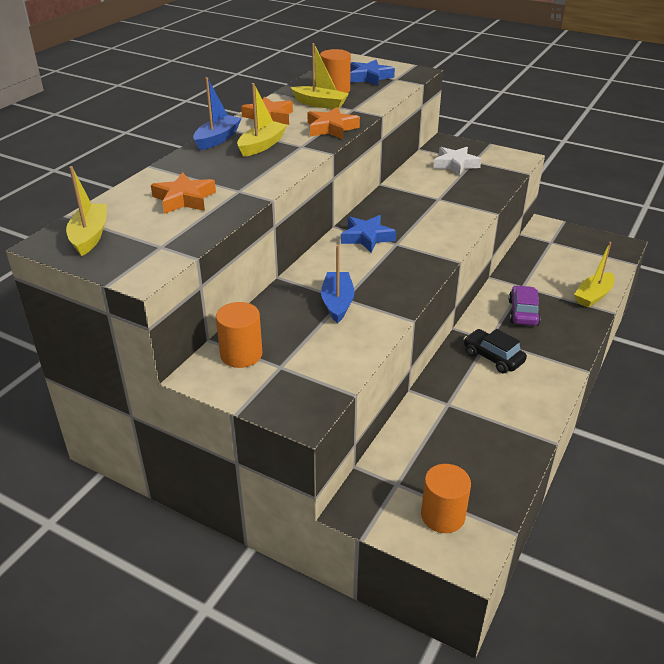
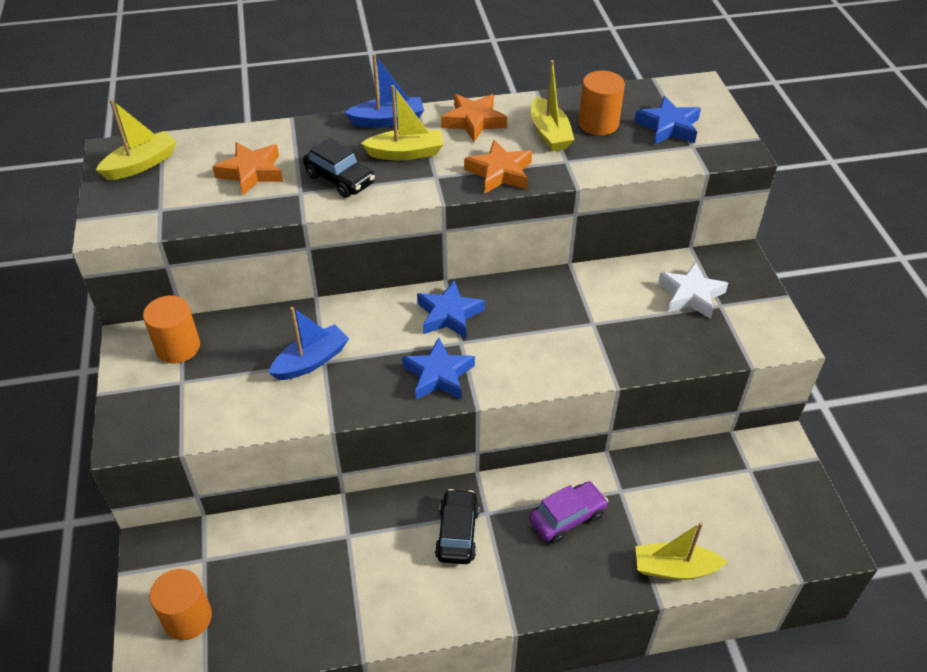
camera: 50 degrees right, 10 degrees up
(249, 173) = (340, 179): none -> black car
(414, 262) = (438, 375): none -> blue star

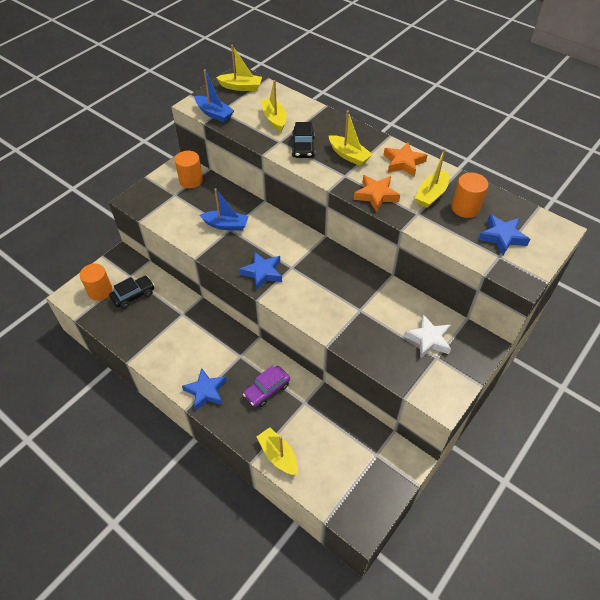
camera: 50 degrees right, 5 degrees up
(251, 172) = (274, 119): orange star -> yellow boat
(388, 121) = (364, 135): blue boat -> blue boat (214, 114)
(449, 315) = (304, 252): blue star -> blue star (206, 391)
(457, 533) = (219, 352): black car -> black car (133, 295)
(567, 517) = (267, 390): purple car -> purple car turned 120 degrees clockwise

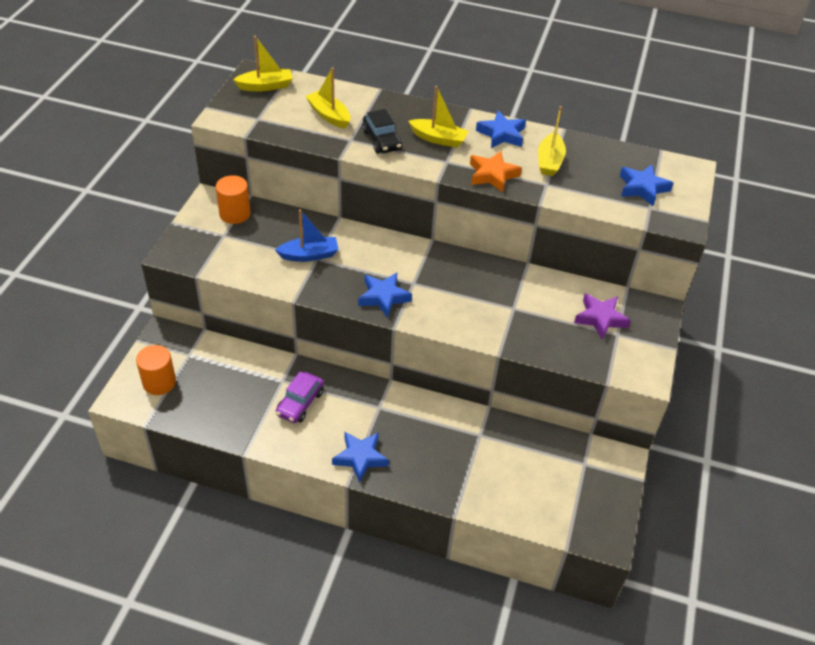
camera: 25 degrees left, 5 degrees down
(133, 295) = (207, 376): black car -> none
(214, 114) = (252, 123): blue boat -> none
(267, 390) = (431, 434): purple car -> purple car (300, 403)
(278, 455) = (481, 499): yellow boat -> none
(403, 163) = (502, 134): orange star -> blue star
(428, 339) = (600, 318): white star -> purple star
(465, 208) = (591, 167): orange cylinder -> none

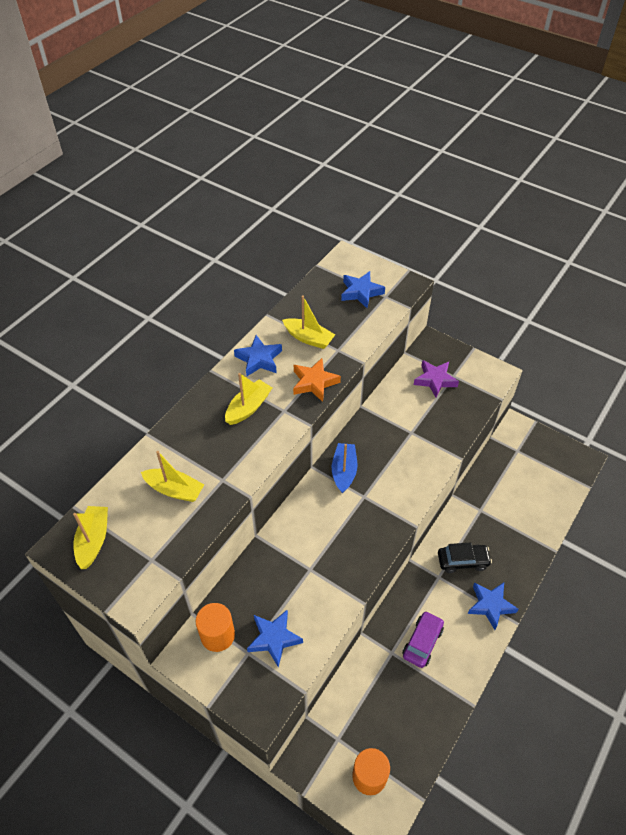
camera: 70 degrees left, 5 degrees up
(300, 403) = (422, 642): purple car -> purple car turned 105 degrees counterclockwise
(309, 255) = (303, 575): blue boat -> blue boat (344, 471)
(329, 115) = (174, 490): yellow boat -> yellow boat turned 135 degrees counterclockwise
(382, 140) = (234, 453): black car -> black car (462, 561)
(383, 297) = (376, 524): blue star -> blue star (274, 638)

